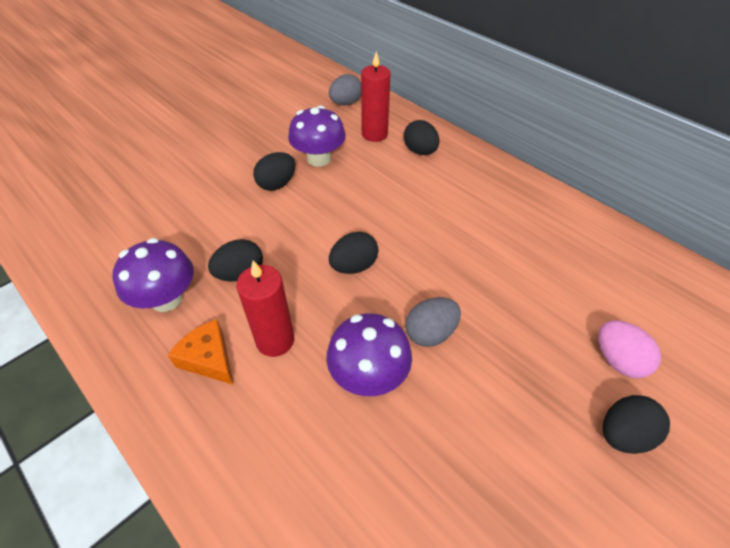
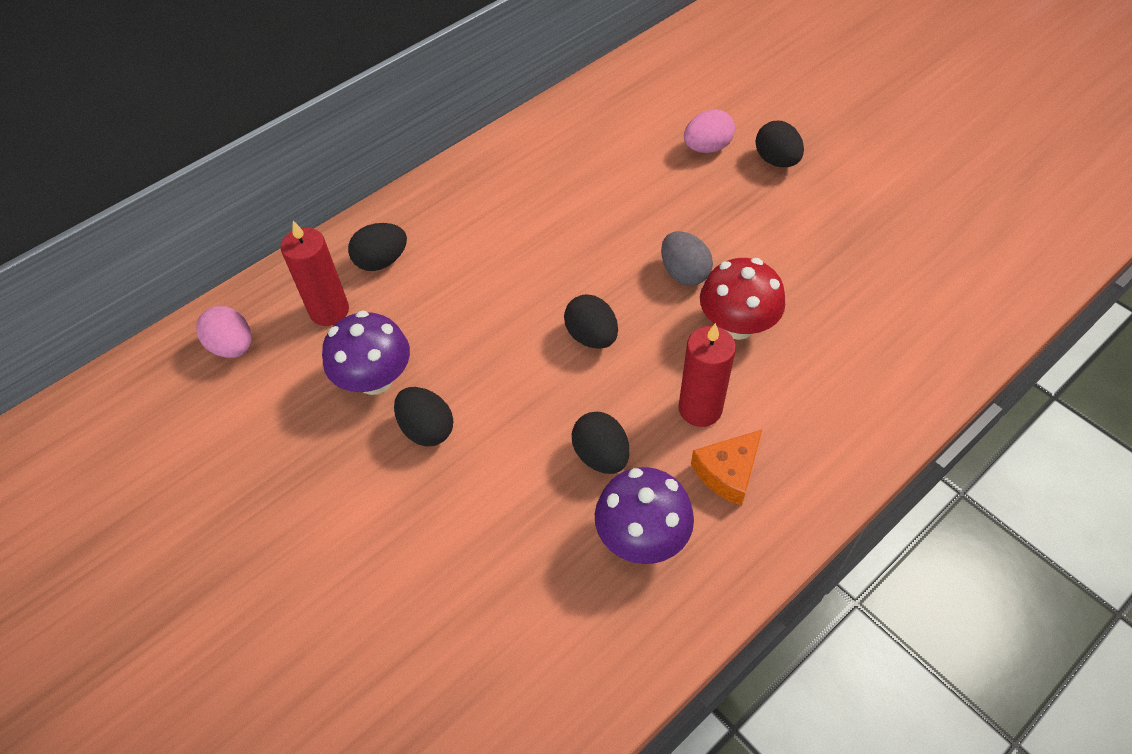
camera: 85 degrees left, 5 degrees up
(346, 103) = (233, 347): grey egg -> pink egg
(368, 375) = (737, 325): purple mushroom -> red mushroom

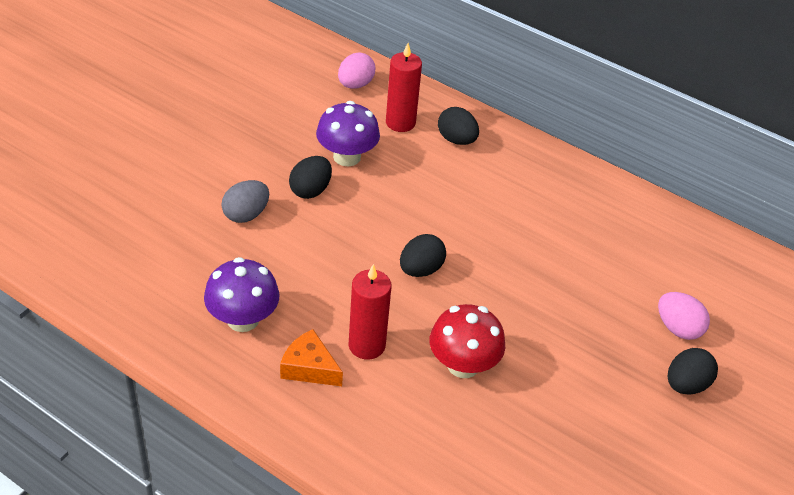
camera: 70 degrees right, 10 degrees down
(601, 456) = (308, 288): black egg -> none
(684, 273) = (510, 323): grey egg -> grey egg (246, 215)

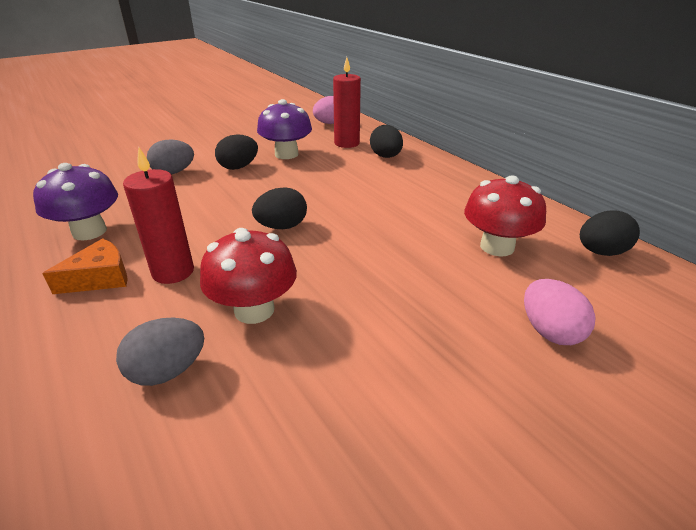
camera: 25 degrees right, 10 degrees down
(309, 367) = (100, 278): orange cheese -> orange cheese turned 90 degrees clockwise
(441, 430) = (168, 371): none -> grey egg
(614, 251) = (497, 247): none -> red mushroom
(686, 385) = (538, 402): black egg -> black egg (601, 252)

